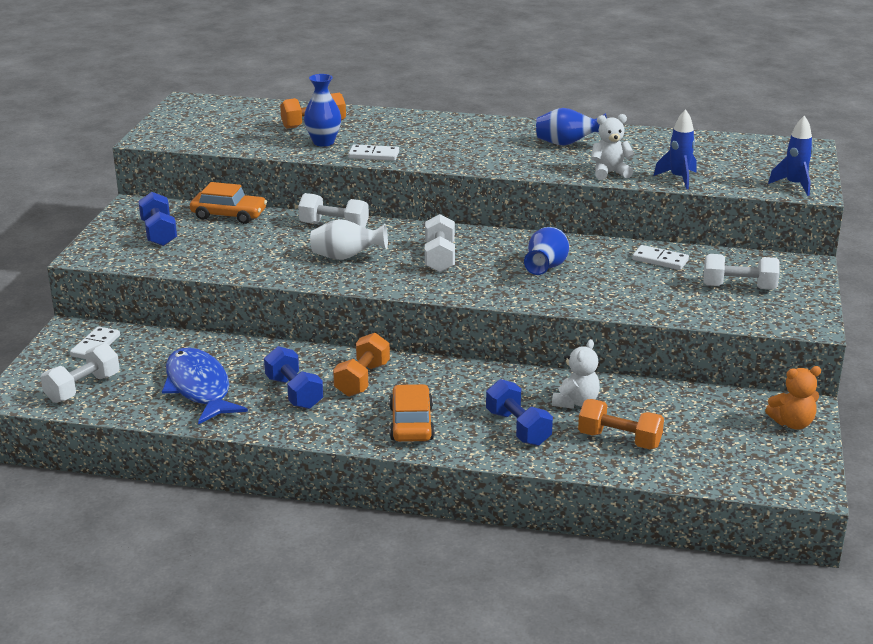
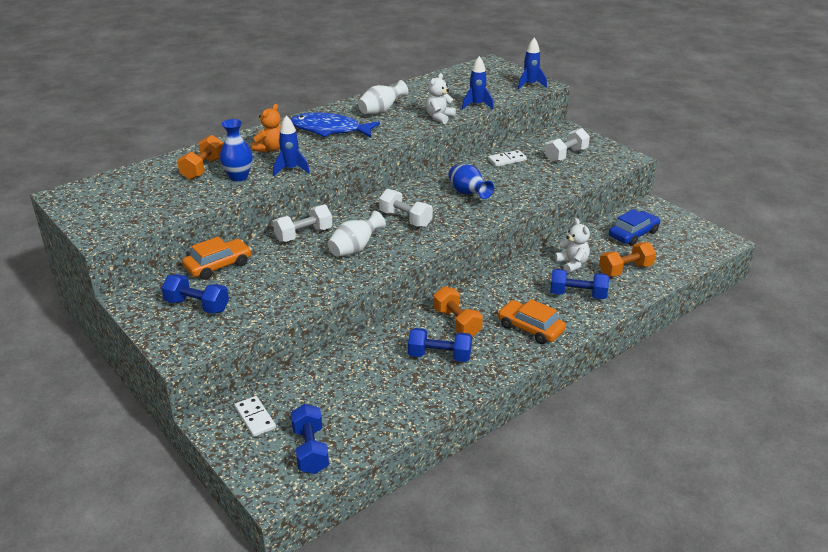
camera: 50 degrees left, 5 degrees up
(83, 388) = (310, 450): white dumbbell -> blue dumbbell
(199, 388) = (382, 393): blue fish -> blue fish (330, 130)
(373, 155) = (291, 169): white domino -> blue rocket
(567, 144) = (381, 111): blue vase -> white vase
(710, 418) = (633, 234): none -> blue car
(792, 423) = (663, 216): orange teddy bear -> orange teddy bear (270, 149)

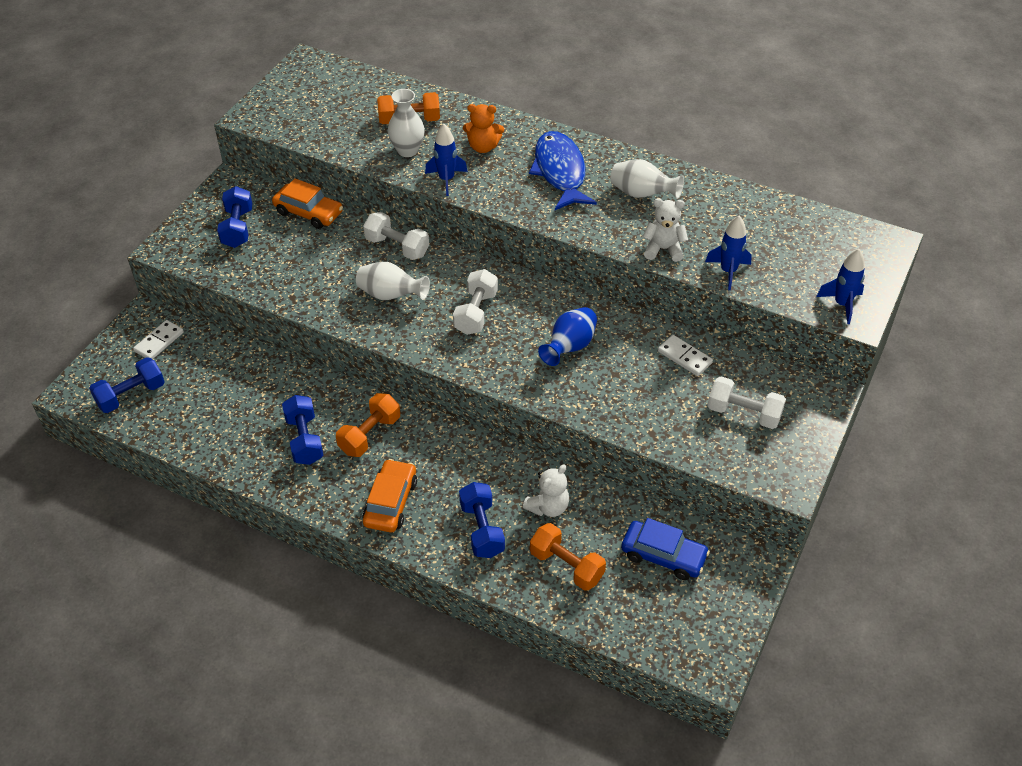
camera: 65 degrees right, 15 degrees up
(238, 177) = (407, 150): blue vase -> white vase

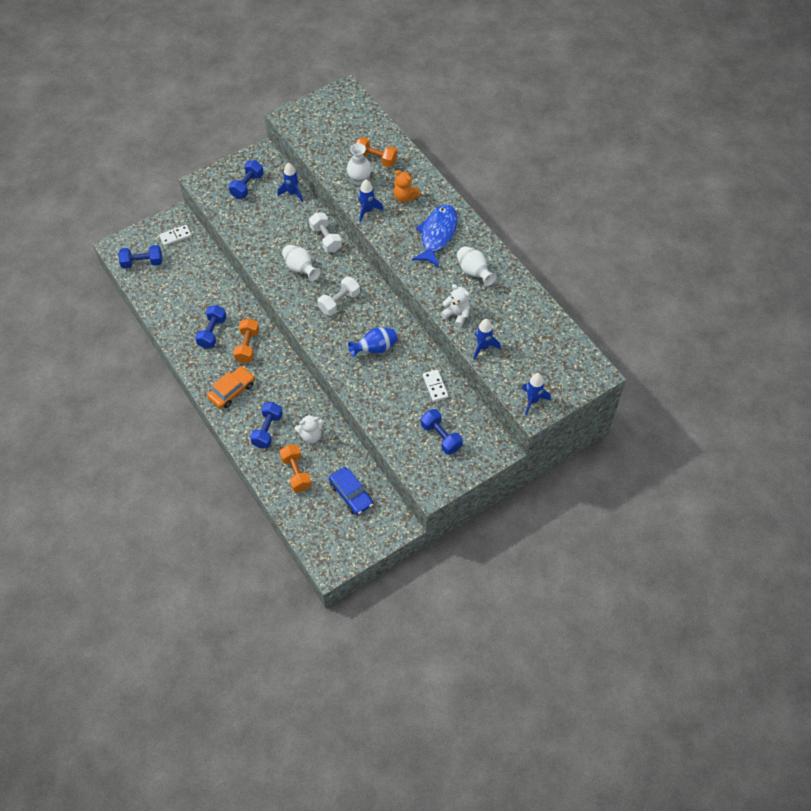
camera: 30 degrees right, 10 degrees up
(308, 212) = (292, 193): orange car -> blue rocket
(370, 435) = (247, 346): orange dumbbell -> orange dumbbell turned 60 degrees counterclockwise
(743, 413) = (441, 437): white dumbbell -> blue dumbbell

